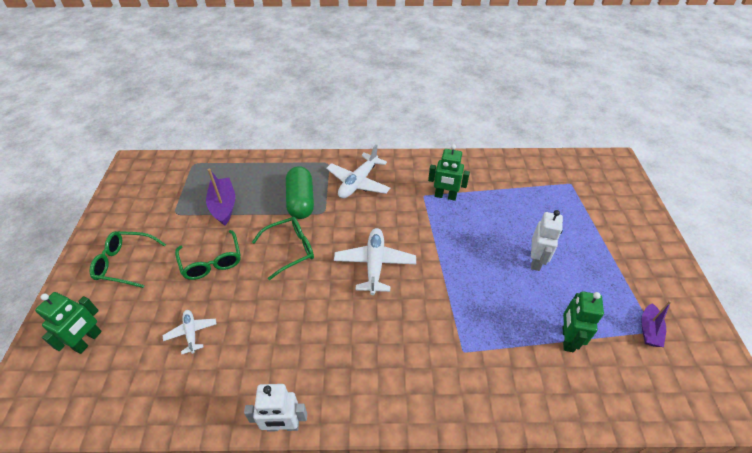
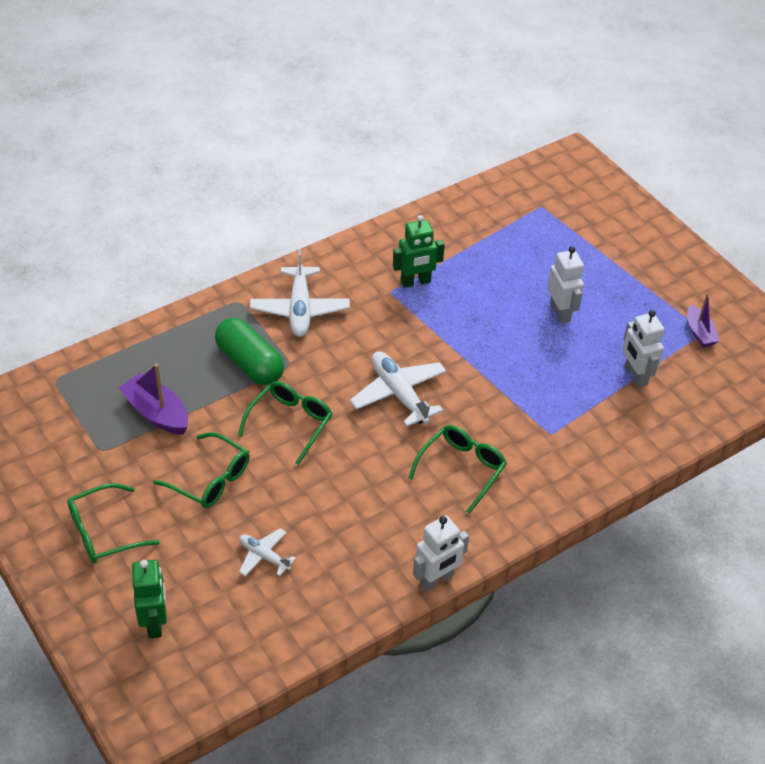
camera: 35 degrees left, 0 degrees up
(373, 343) = (461, 470): none -> green glasses
(567, 339) = (635, 376): green robot -> white robot

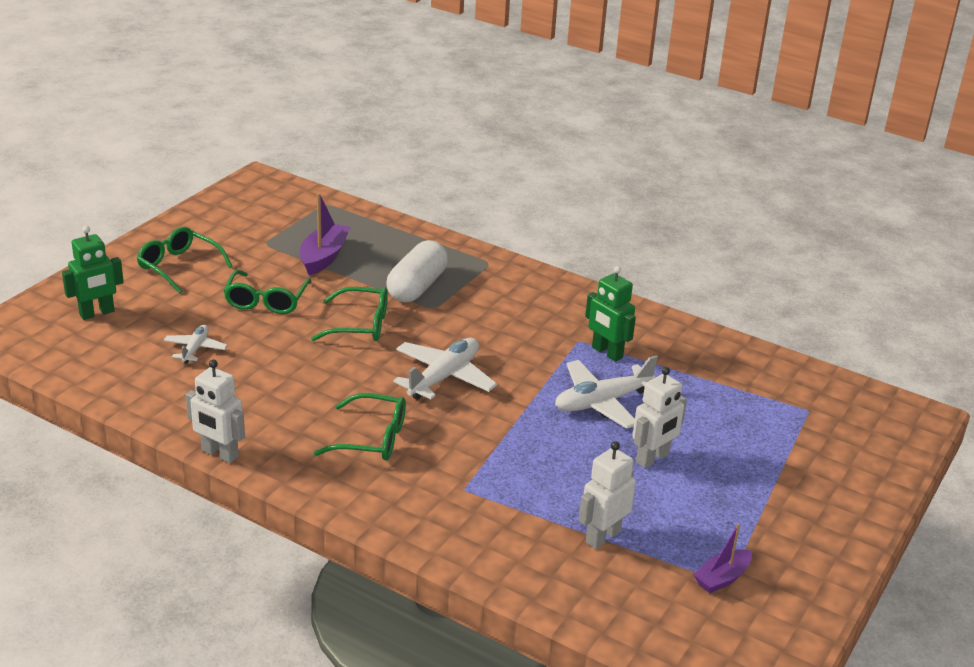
camera: 65 degrees right, 15 degrees down
(250, 363) = (417, 287): green capsule -> white capsule
(300, 309) = (507, 296): white plane -> white plane (602, 402)

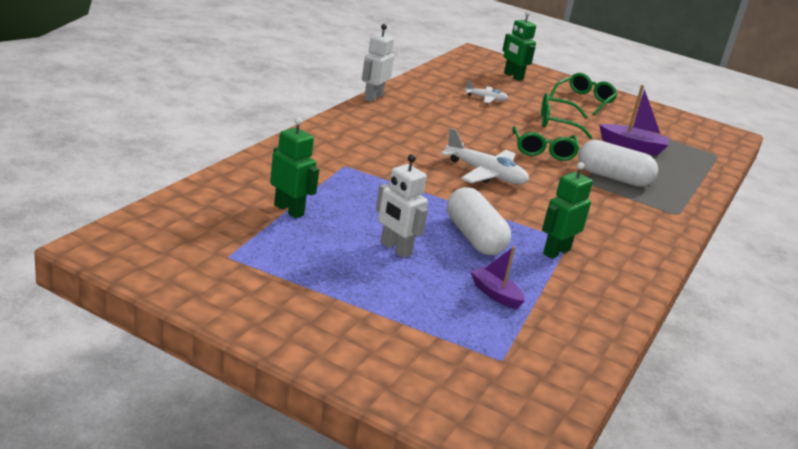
camera: 85 degrees right, 5 degrees down
(371, 438) = (399, 141): green glasses -> none
(602, 402) = (474, 237): white plane -> white capsule
(602, 536) = (289, 210): white robot -> green robot
(722, 578) = (233, 254): purple boat -> purple boat (495, 294)

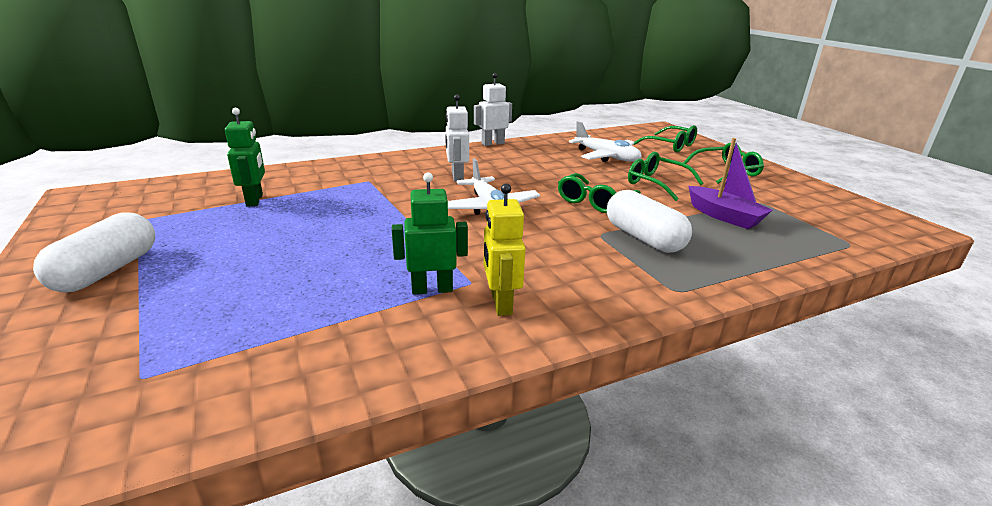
camera: 40 degrees right, 0 degrees up
(395, 249) = (274, 246): white robot -> white robot (457, 177)
(474, 237) = (368, 254): white capsule -> white capsule (107, 271)
(485, 99) = (606, 157): white plane -> white plane, size x1.77
(495, 294) = (279, 310): purple boat -> none
(513, 76) = (670, 146): green robot -> green glasses
(607, 250) = (501, 304): none -> yellow robot

